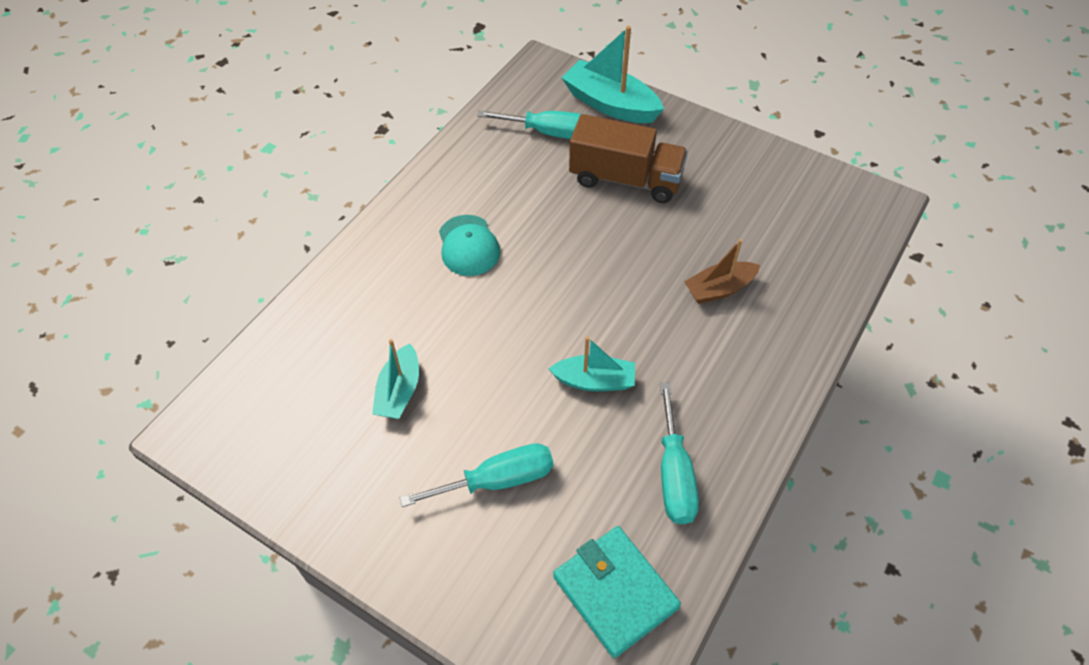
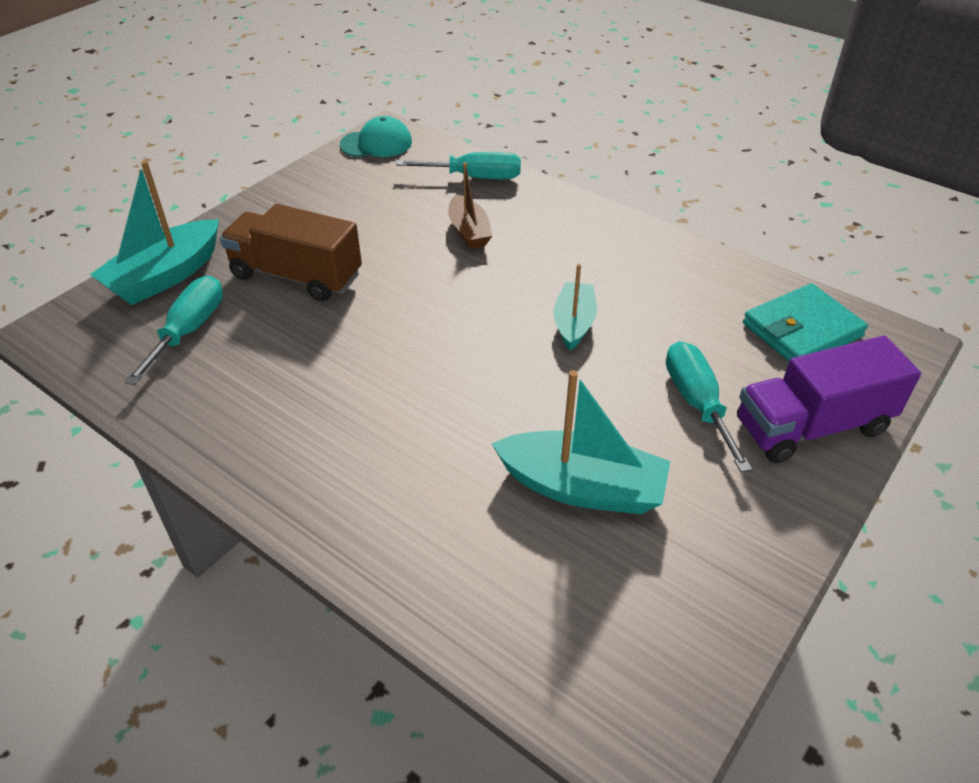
camera: 85 degrees left, 10 degrees down
(399, 391) = (582, 487): turquoise boat -> turquoise boat, size x1.59
(468, 246) = (360, 415): turquoise cap -> turquoise cap (376, 143)
(473, 579) = (812, 426): none -> purple truck
(625, 179) = (296, 276): brown truck -> brown truck turned 90 degrees counterclockwise
(674, 474) = (678, 283): turquoise screwdriver -> turquoise screwdriver (475, 177)

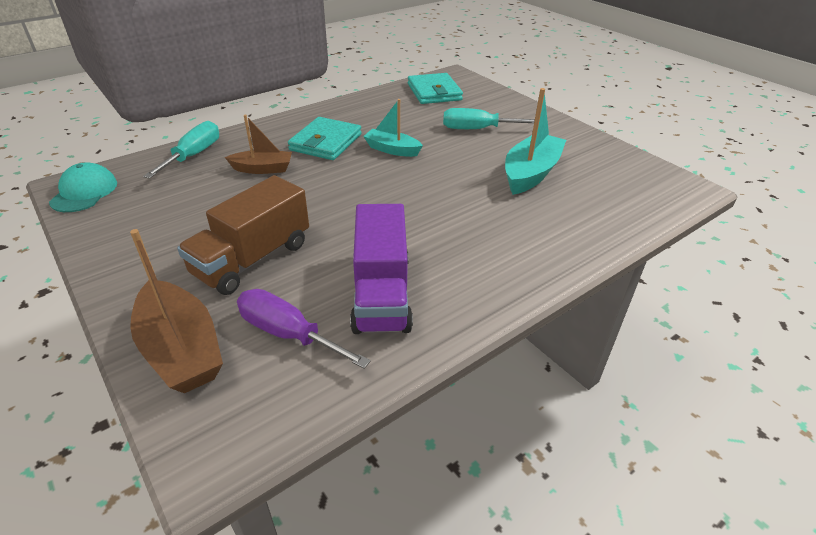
camera: 75 degrees left, 5 degrees down
(165, 276) = (181, 349): turquoise boat -> brown boat
(189, 331) = (288, 334): turquoise screwdriver -> purple screwdriver
(559, 261) = (326, 142): none -> turquoise wallet
(812, 426) = (503, 107): purple truck -> purple truck (381, 294)

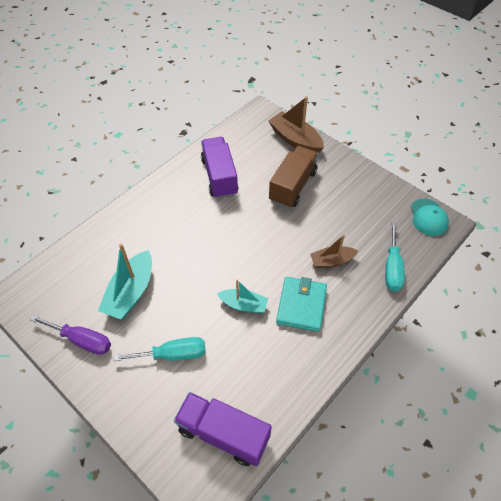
camera: 170 degrees right, 15 degrees up
(288, 334) = (255, 152): purple screwdriver -> purple screwdriver (82, 340)
(434, 92) = (223, 434): turquoise wallet -> purple truck

